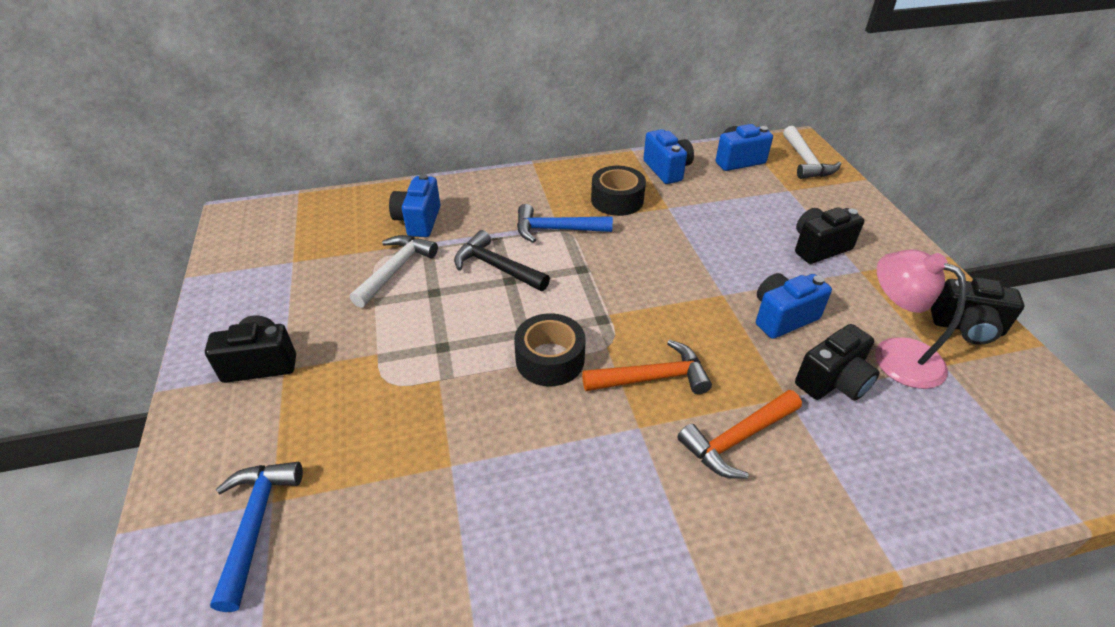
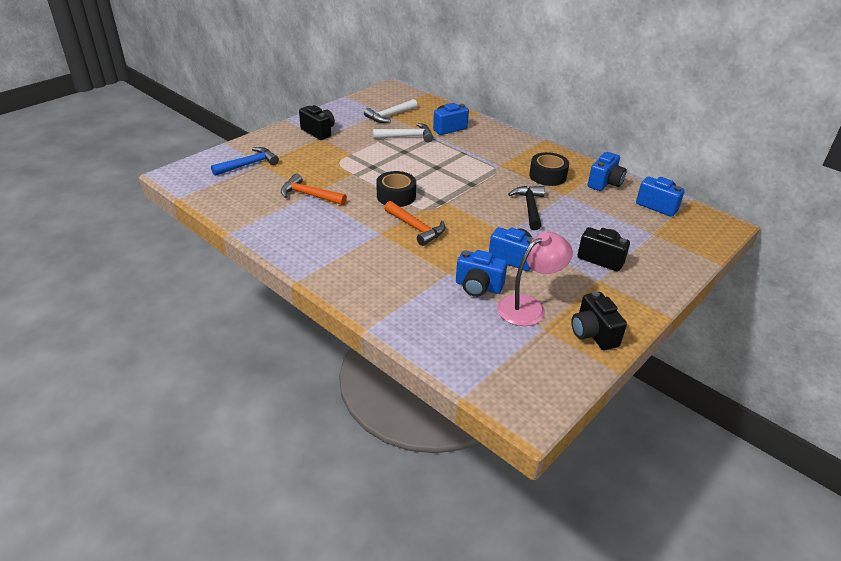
camera: 55 degrees right, 5 degrees down
(496, 267) = (442, 160): black hammer -> black hammer (530, 207)
(556, 229) = (494, 166): blue hammer -> none
(737, 439) = (401, 264): orange hammer -> orange hammer (309, 195)
(806, 161) = (702, 233): white hammer -> white hammer (389, 116)
(833, 382) = (478, 287): black camera -> blue camera
(895, 355) = (529, 306): pink lamp -> pink lamp turned 45 degrees clockwise

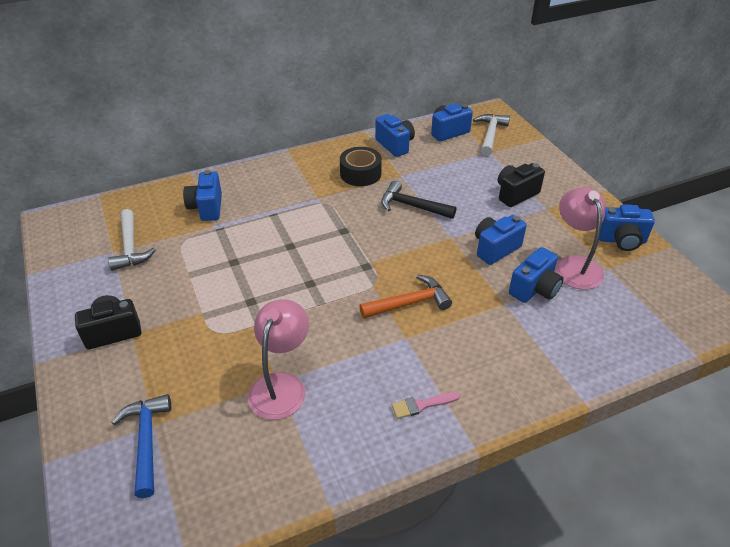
camera: 65 degrees left, 5 degrees up
(309, 195) = (281, 385): orange hammer -> pink lamp
(322, 252) = (422, 405): none -> pink brush
(396, 196) = (333, 300): black tape -> none
(407, 137) = (199, 248): white hammer -> white hammer (490, 135)
(593, 334) = (621, 240): black camera -> blue camera

